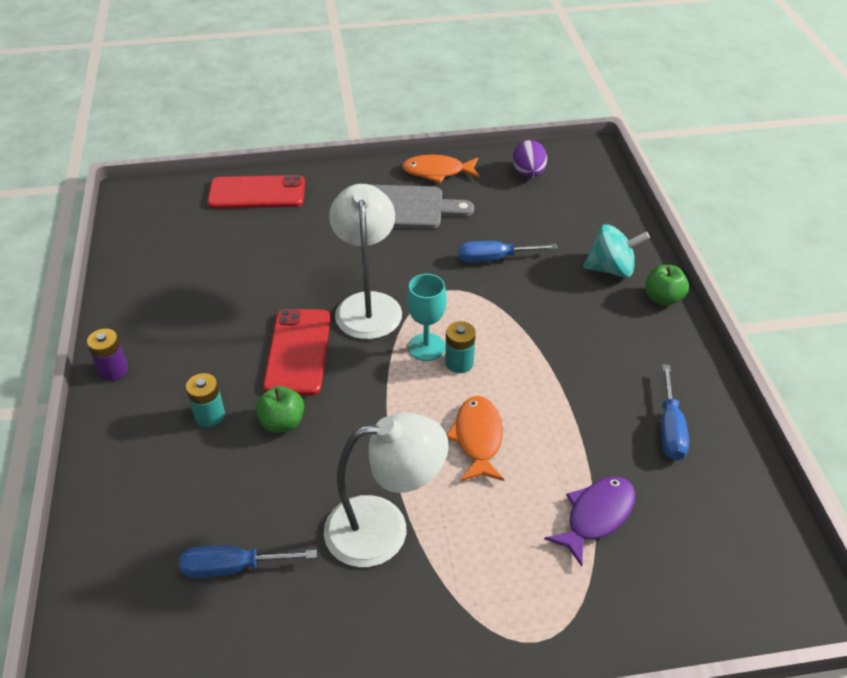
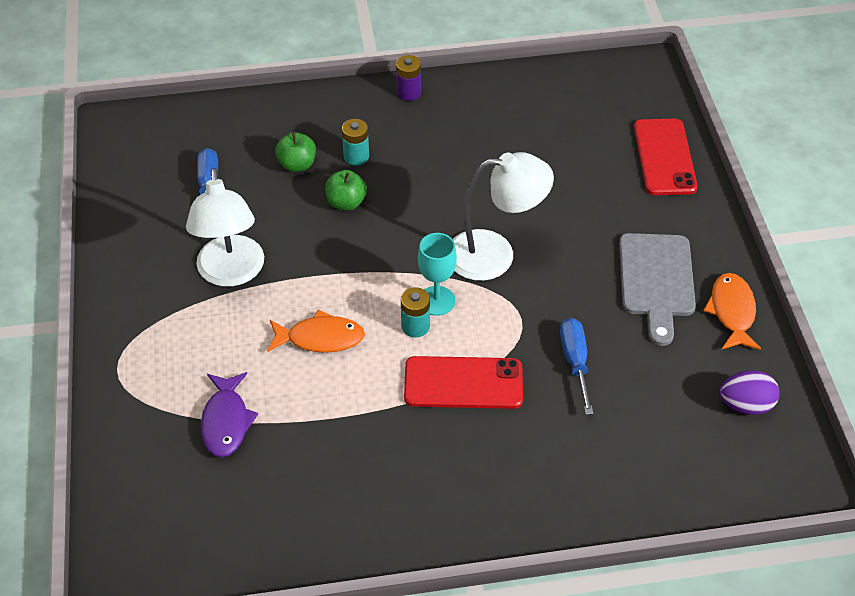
camera: 90 degrees right, 5 degrees up
(298, 352) = (430, 207): red phone -> red phone (463, 383)
(596, 516) = (226, 421): purple fish -> purple fish turned 45 degrees clockwise
(611, 269) = (566, 475): turquoise spinning top -> none
(663, 298) = (518, 522): green apple -> green apple (297, 164)
(670, 428) = (323, 497): blue screwdriver -> none

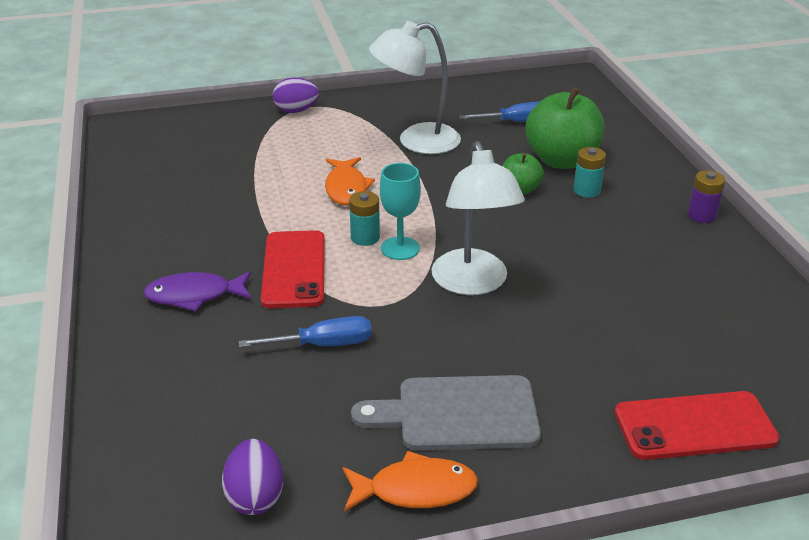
camera: 85 degrees right, 15 degrees down
(126, 383) = (296, 111): none -> purple egg
(226, 421) = (256, 153): purple fish -> purple fish (194, 295)
(297, 164) = (561, 160): green apple -> green apple, size x1.92

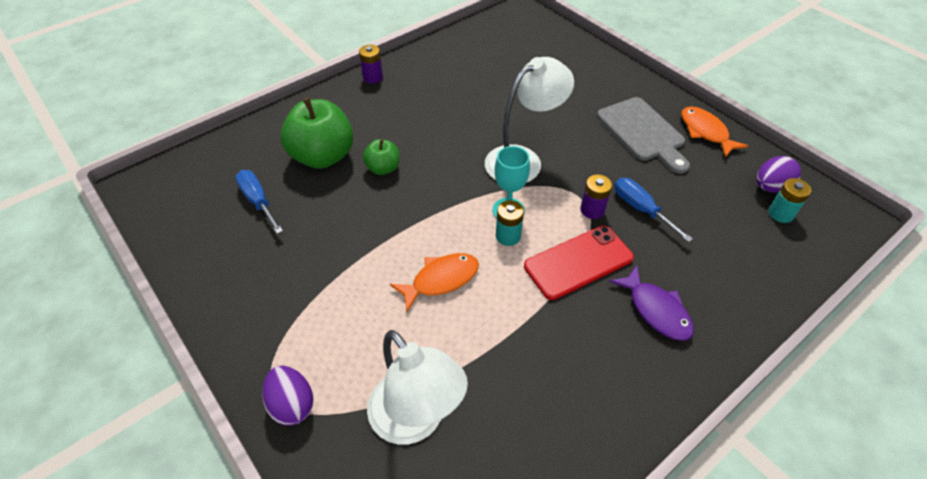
camera: 115 degrees left, 15 degrees up
(353, 306) = (592, 210): none -> purple battery
(416, 141) = (326, 261): white lamp -> white lamp (416, 421)
(586, 190) = (366, 133): turquoise battery -> turquoise battery (780, 213)
(694, 426) = (578, 56): red phone -> none

